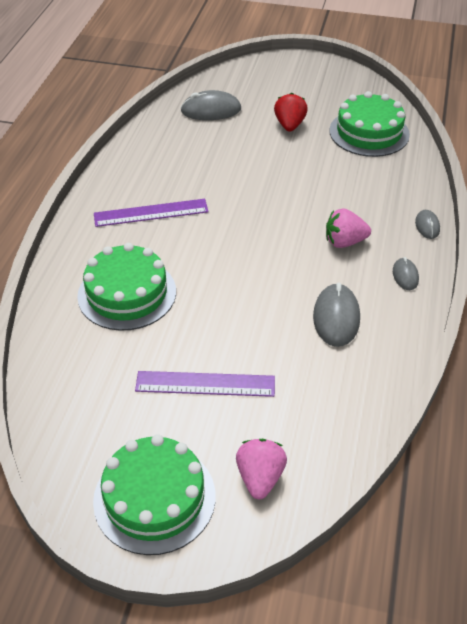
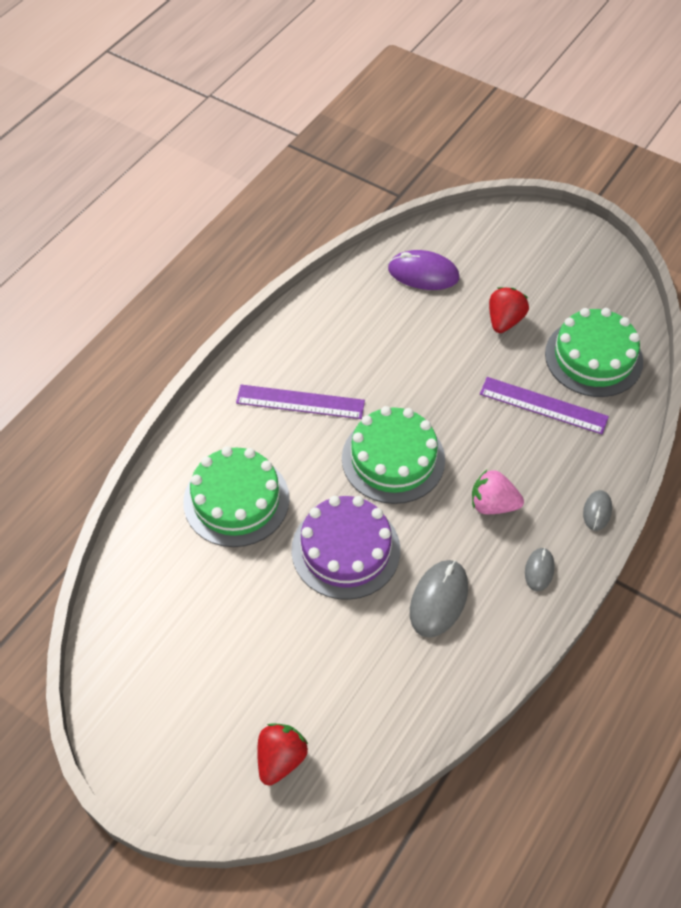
camera: 20 degrees right, 10 degrees up
(154, 498) = (174, 744): green cake -> green cake (393, 459)
(205, 384) = (271, 635): purple ruler -> purple ruler (543, 406)
(211, 110) = (423, 274): grey mouse -> purple mouse
(240, 304) = (345, 550): none -> purple cake
(260, 477) = (281, 759): pink strawberry -> red strawberry

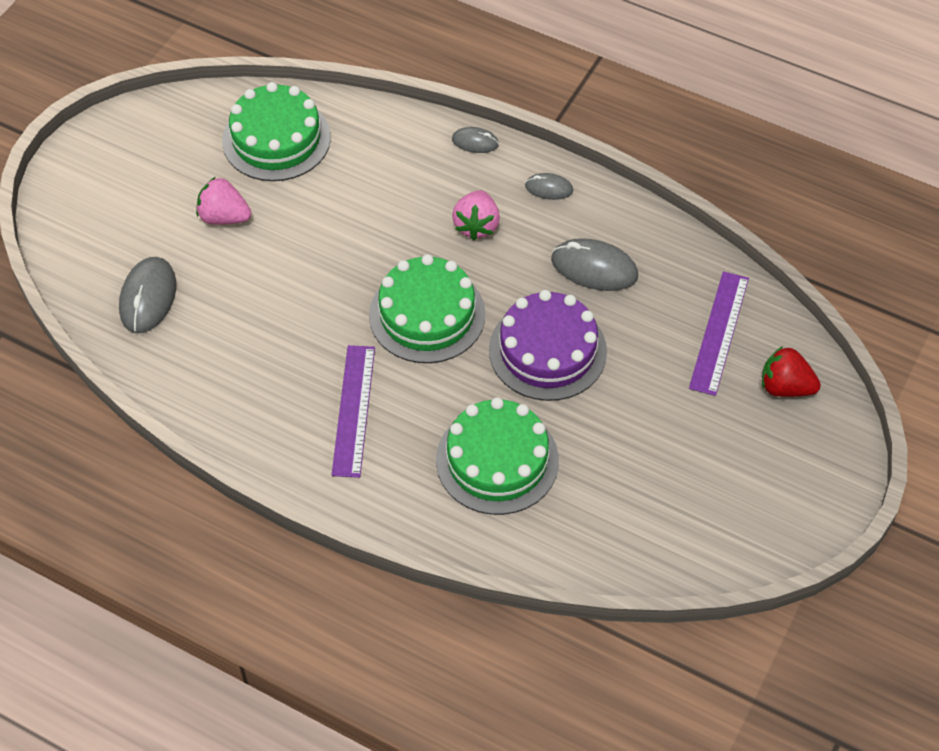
camera: 95 degrees left, 0 degrees up
(423, 274) = (148, 297): purple mouse -> grey mouse
(504, 321) = (224, 217): red strawberry -> pink strawberry
(543, 406) = (345, 183): purple ruler -> purple ruler (719, 332)

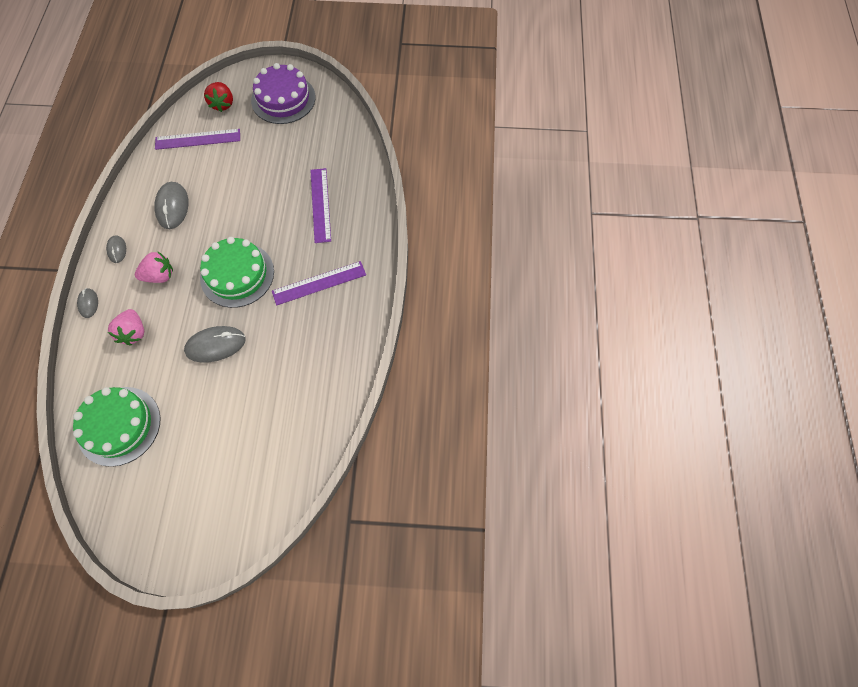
camera: 115 degrees left, 10 degrees up
(148, 297) = (285, 437): grey mouse -> grey mouse (215, 345)
(224, 217) = (200, 424): pink strawberry -> pink strawberry (133, 333)
(497, 460) = (320, 205): green cake -> purple ruler
(547, 350) = (240, 208): purple cake -> purple cake (283, 99)

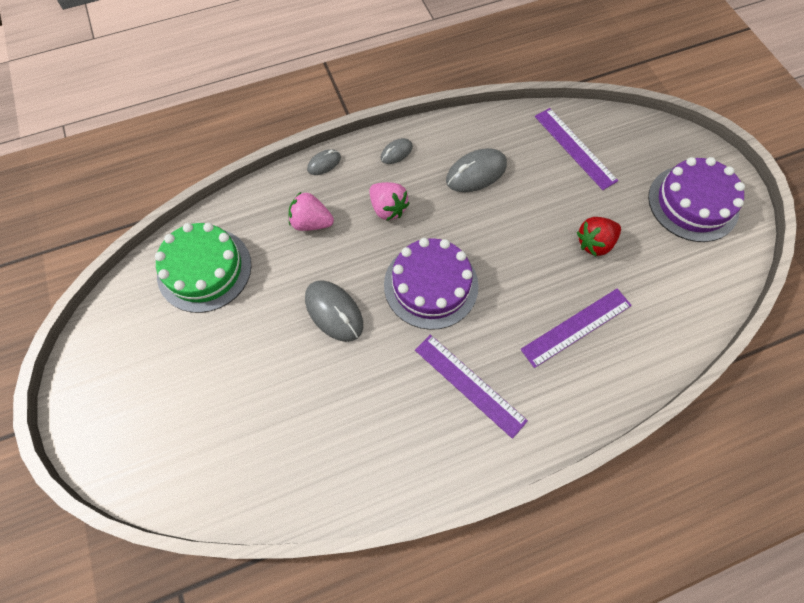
camera: 65 degrees right, 0 degrees up
(133, 333) = (311, 222): pink strawberry -> pink strawberry turned 45 degrees clockwise
(222, 104) = (637, 145): red strawberry -> red strawberry (594, 243)
(237, 274) = (431, 285): green cake -> purple cake

